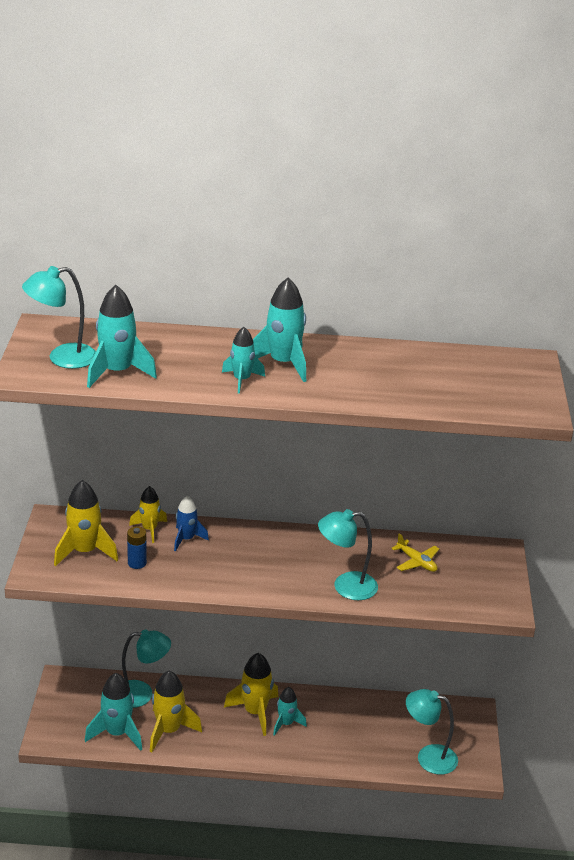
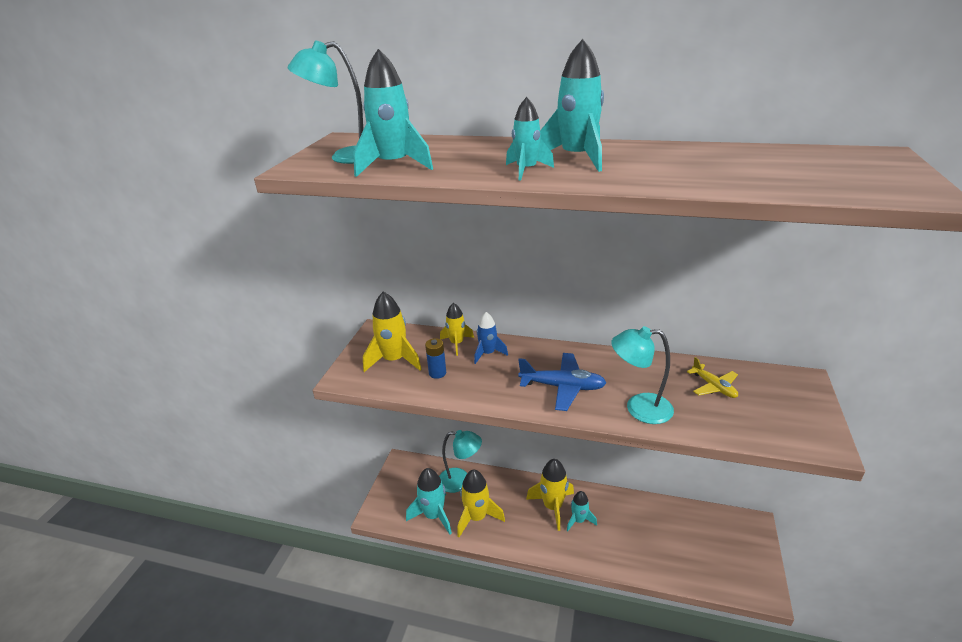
camera: 15 degrees right, 0 degrees up
(270, 570) = (562, 387): none -> blue plane
(428, 757) = (712, 570): turquoise lamp -> none

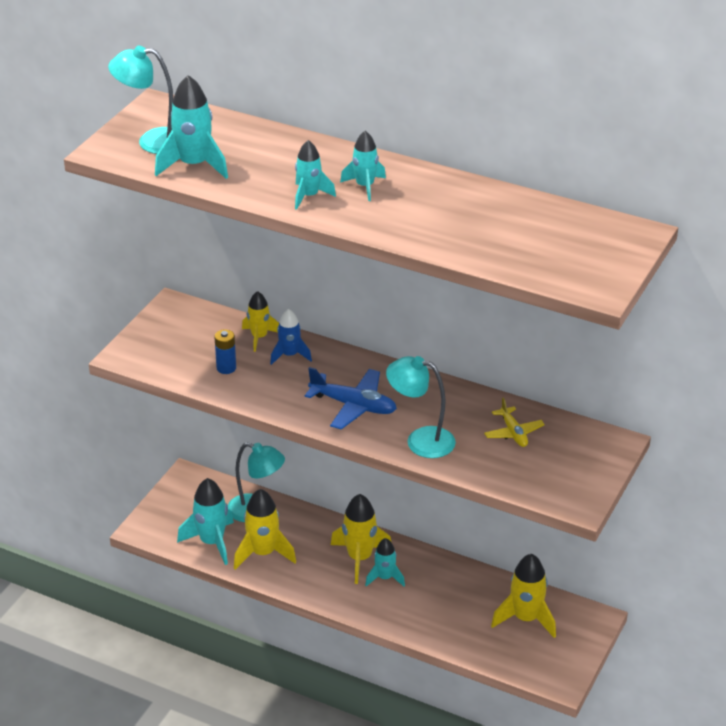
camera: 10 degrees right, 5 degrees up
(394, 360) = (183, 345): yellow rocket -> yellow rocket (526, 619)
(577, 158) = (365, 186): turquoise rocket -> turquoise rocket, size x0.62

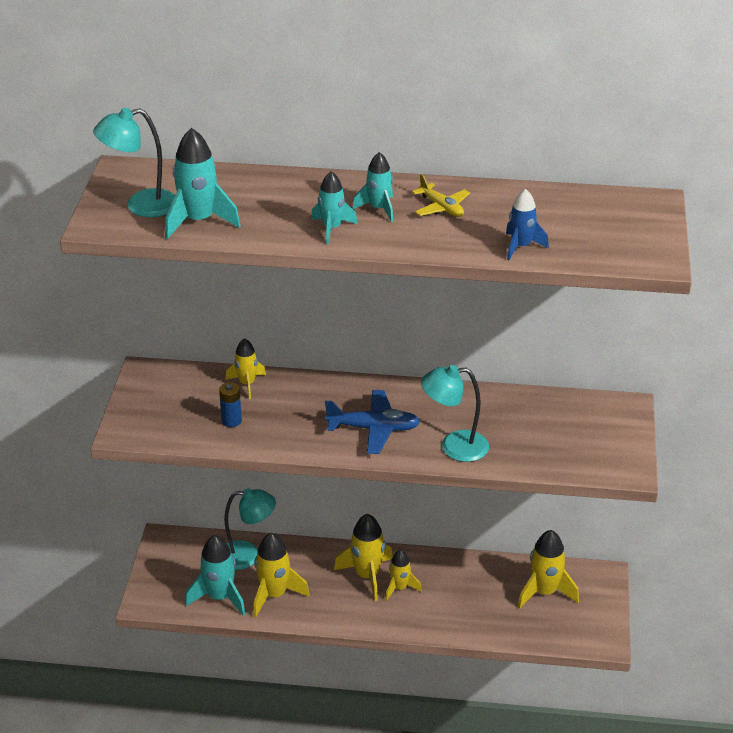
camera: 20 degrees left, 0 degrees up
(289, 355) = (286, 394): blue rocket -> blue rocket (521, 247)
(385, 578) = (399, 588): turquoise rocket -> yellow rocket
(513, 433) = (533, 419): yellow plane -> yellow plane (441, 207)

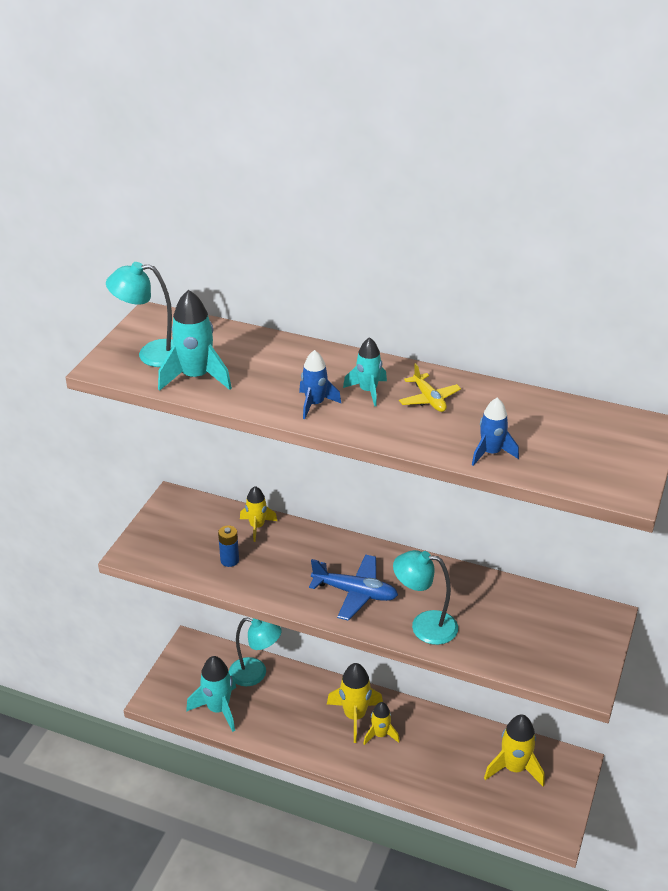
camera: 15 degrees right, 0 degrees up
(274, 595) = (266, 717): yellow rocket -> none
(332, 228) = (315, 404): turquoise rocket -> blue rocket

